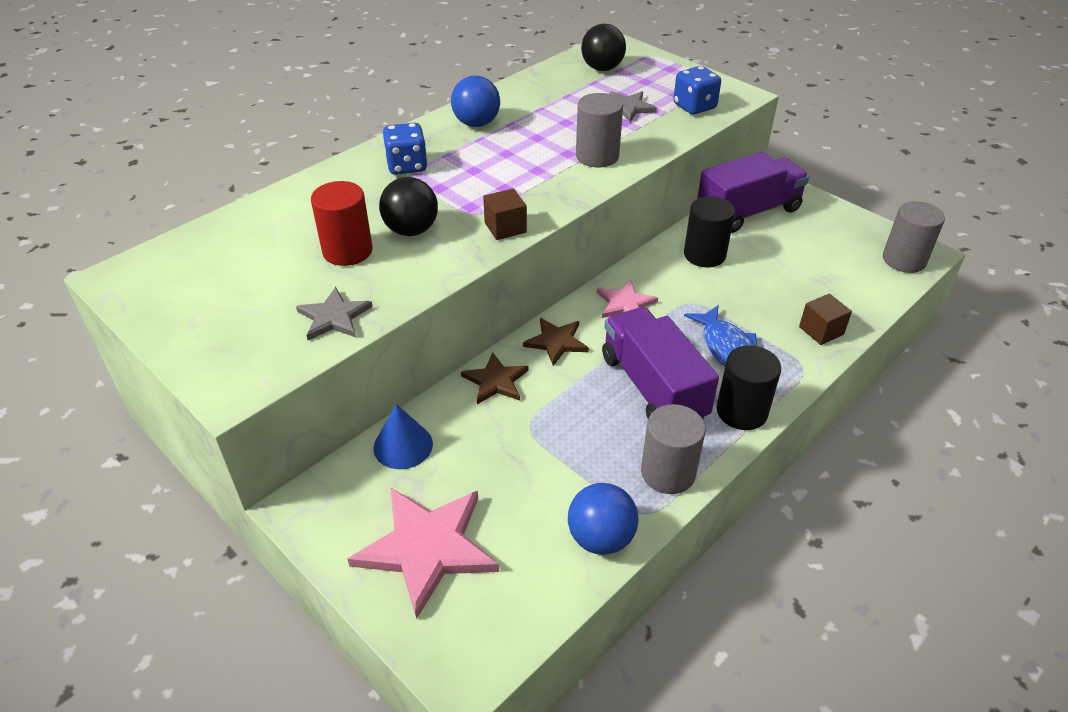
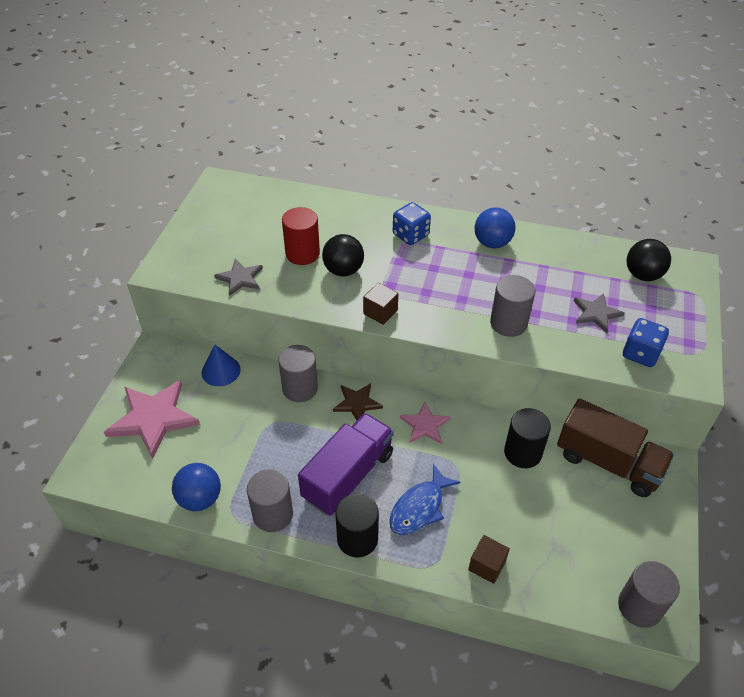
camera: 60 degrees right, 5 degrees up
(496, 381) = (300, 388): brown star -> grey cylinder
(748, 212) = (608, 462): purple truck -> brown truck

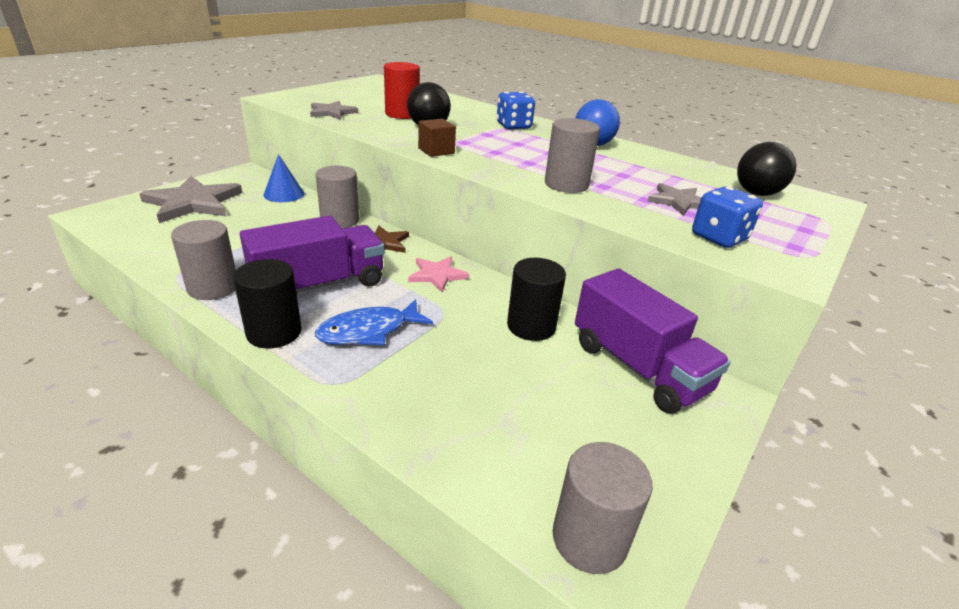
camera: 20 degrees right, 15 degrees down
(153, 418) = (193, 203): pink star -> grey star
(200, 498) = (163, 257): blue ball -> none
(487, 565) = (399, 407): brown cube -> none
(608, 462) = (638, 367): brown truck -> purple truck

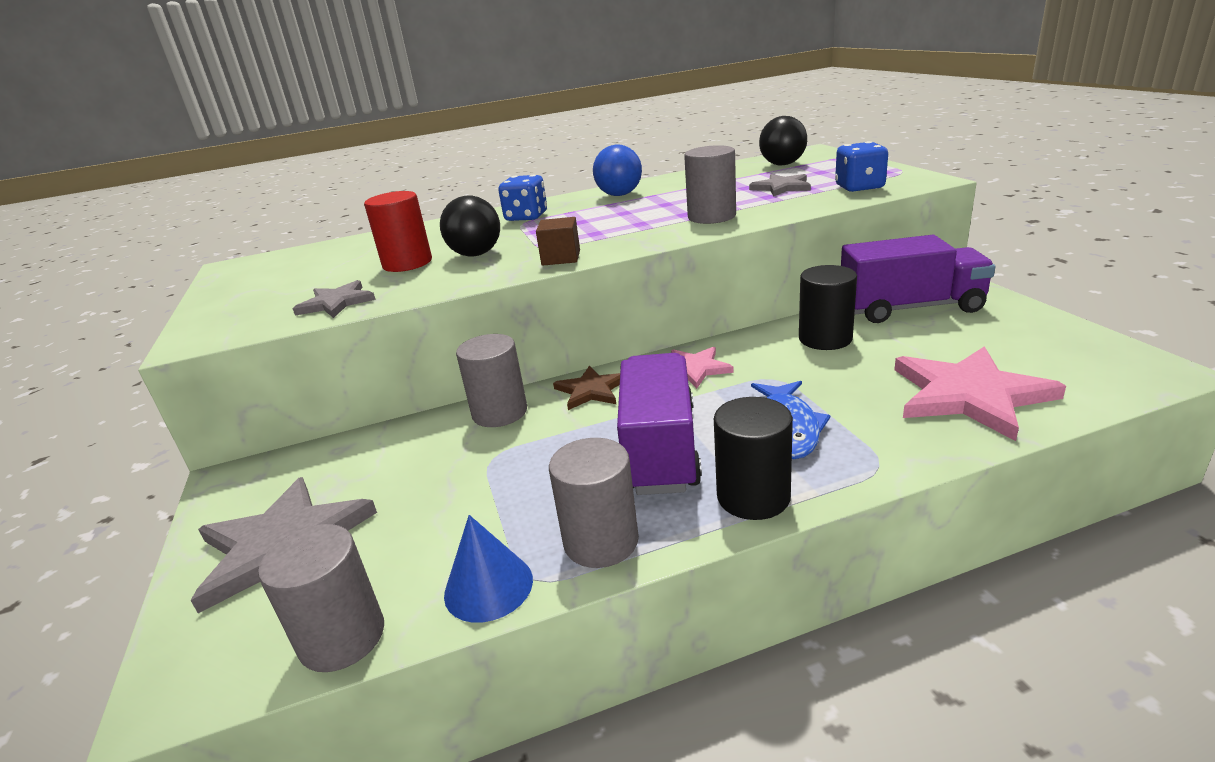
camera: 50 degrees left, 5 degrees down
(284, 194) = (362, 449): blue cone -> blue cone (488, 586)
(474, 423) = (969, 395): none -> pink star
(589, 538) = (1120, 374): grey cylinder -> grey cylinder (342, 637)

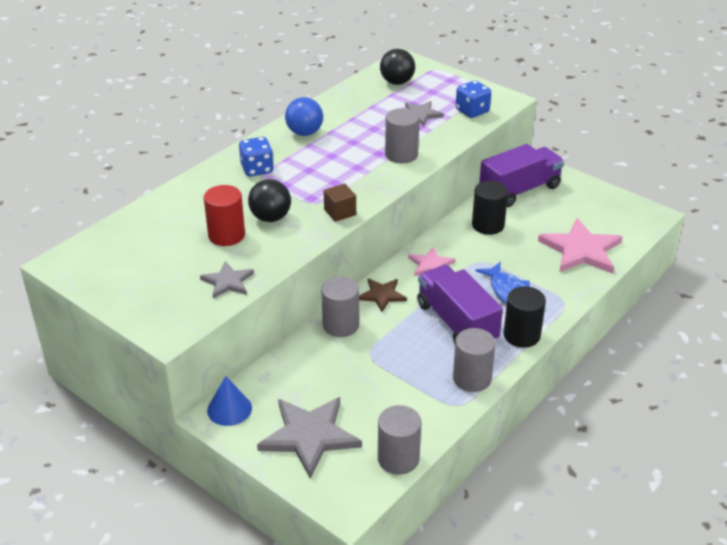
camera: 35 degrees left, 10 degrees up
(488, 586) = (441, 415): blue cone -> blue cone (229, 409)

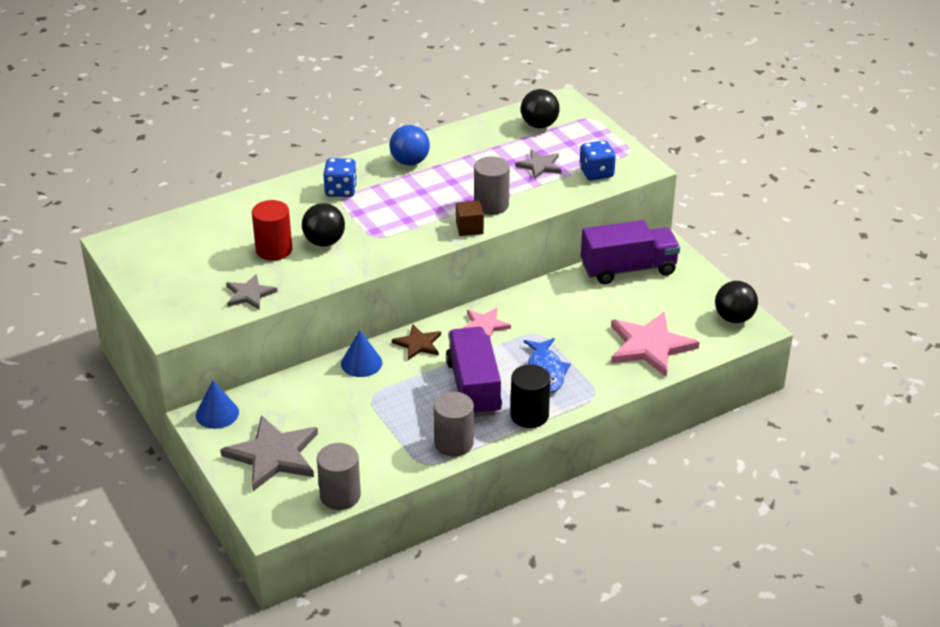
camera: 20 degrees right, 0 degrees up
(340, 212) = (393, 251): brown cube -> brown cube (469, 228)
(341, 325) = (361, 363): grey cylinder -> blue cone
(488, 225) = (570, 298): black cylinder -> none
(631, 211) = (734, 318): none -> black ball

